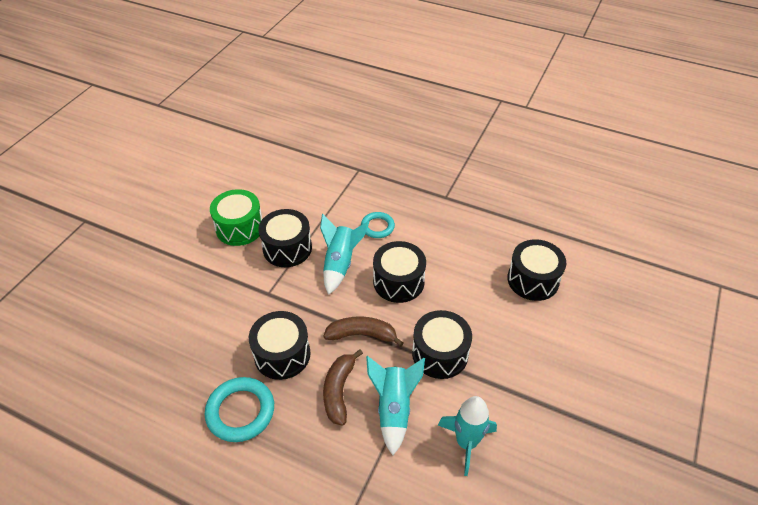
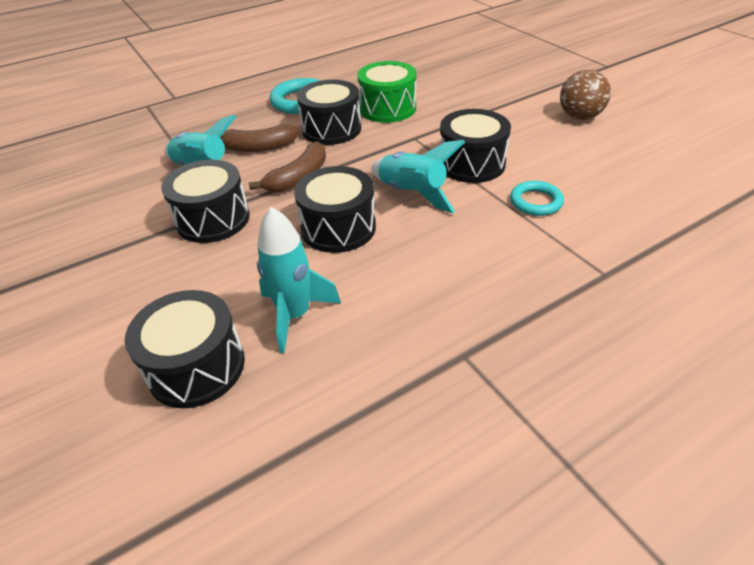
camera: 125 degrees right, 5 degrees down
(190, 215) = (579, 117): none -> brown ball
(239, 228) = (533, 141): green drum -> green drum (388, 108)
(339, 391) = (258, 147): brown banana -> brown banana turned 135 degrees clockwise
(377, 227) = (451, 245): turquoise ring -> turquoise ring (536, 202)
(466, 443) = (116, 197): turquoise rocket -> turquoise rocket (295, 315)

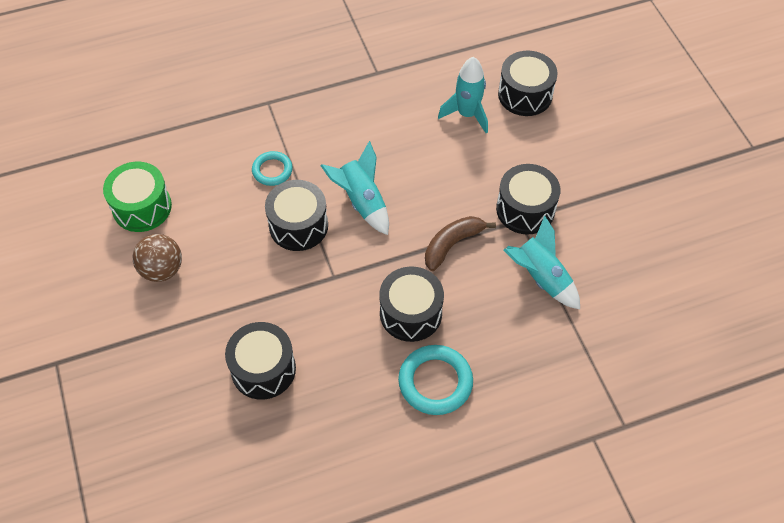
camera: 170 degrees left, 15 degrees up
(258, 147) = (488, 301): brown banana -> none
(338, 228) = (428, 178): black drum -> black drum (263, 369)
(388, 108) = (343, 338): green drum -> green drum (142, 207)

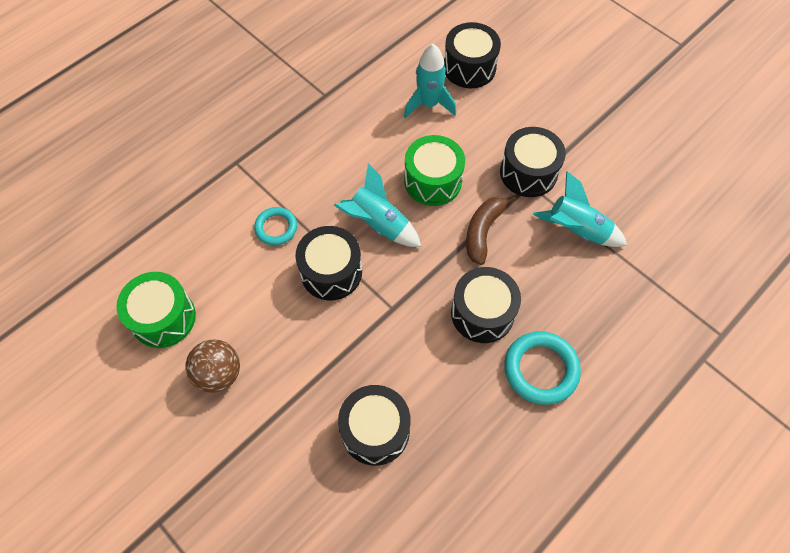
camera: 25 degrees left, 5 degrees up
(431, 183) = (433, 181): none -> green drum

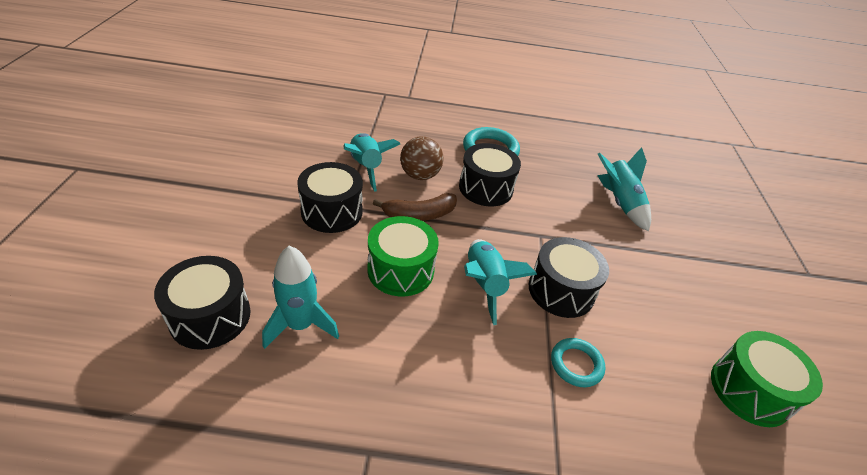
camera: 135 degrees left, 20 degrees down
(219, 374) = (715, 309): brown ball -> brown ball (420, 175)
(375, 430) = (619, 202): black drum -> turquoise rocket

